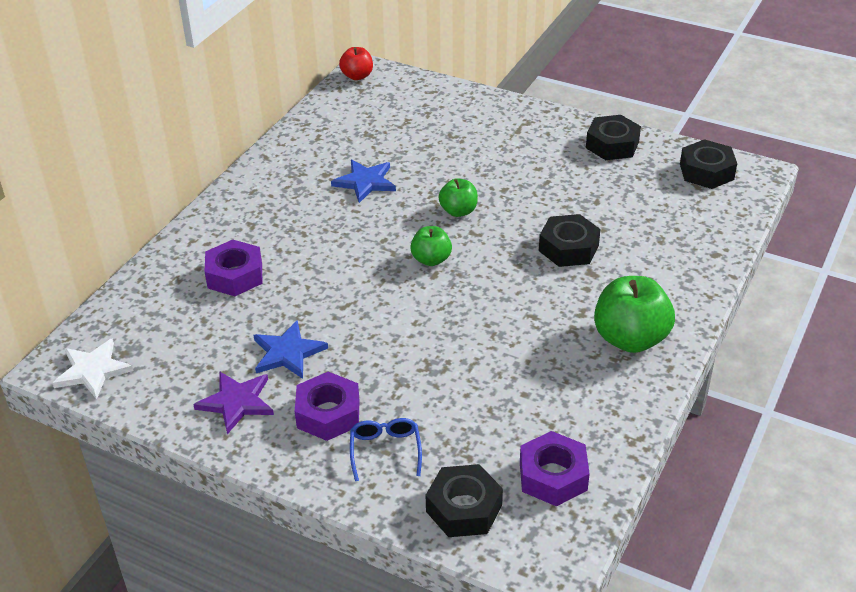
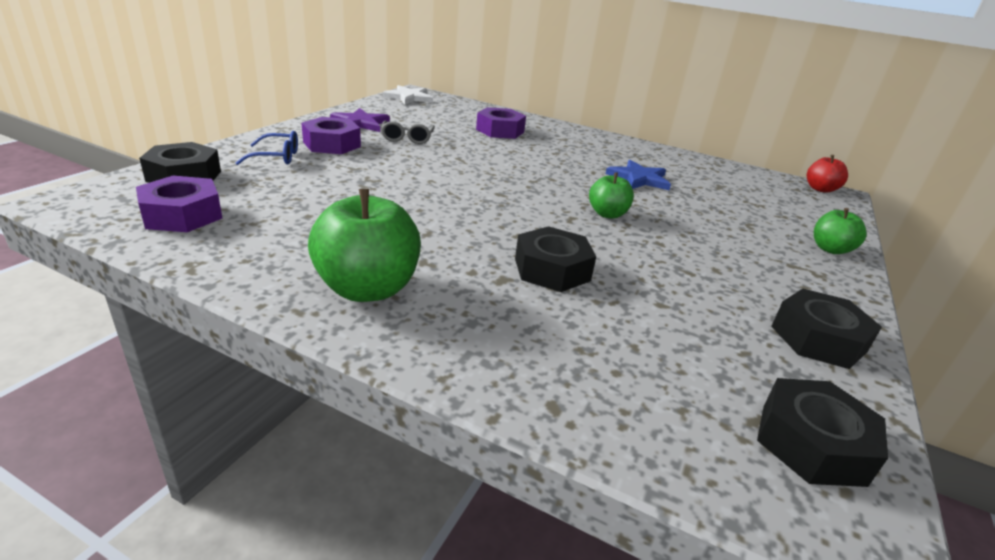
camera: 85 degrees right, 10 degrees down
(287, 352) = (407, 138): blue star -> grey glasses
(431, 259) = (523, 194): green apple -> green apple (830, 249)

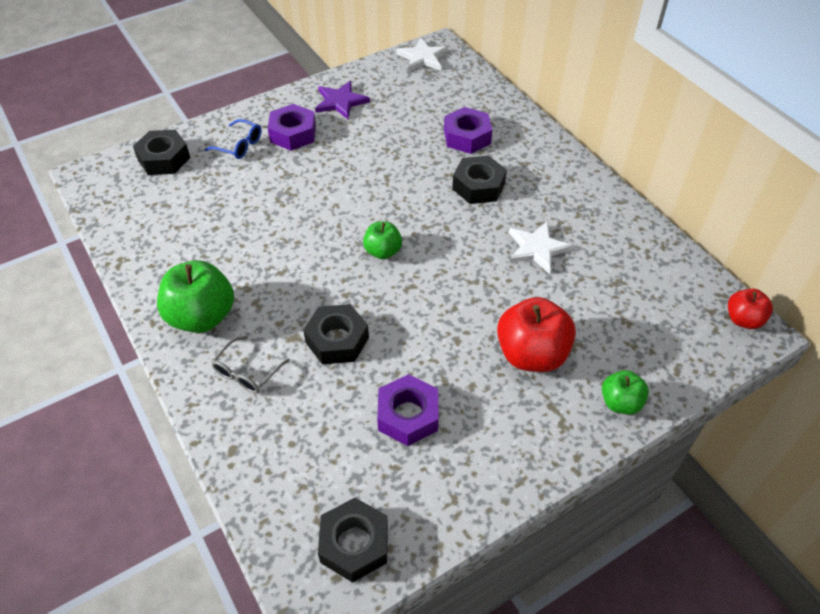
camera: 35 degrees right, 20 degrees up
(182, 215) = (140, 206): purple nut -> purple nut (408, 415)
(407, 138) = (364, 135): grey glasses -> grey glasses (247, 372)
(607, 214) = (448, 291): green apple -> green apple (383, 251)
(639, 178) = (537, 248): blue star -> white star
(728, 237) = (531, 354): none -> red apple
(818, 339) = (468, 480): black nut -> black nut (478, 186)

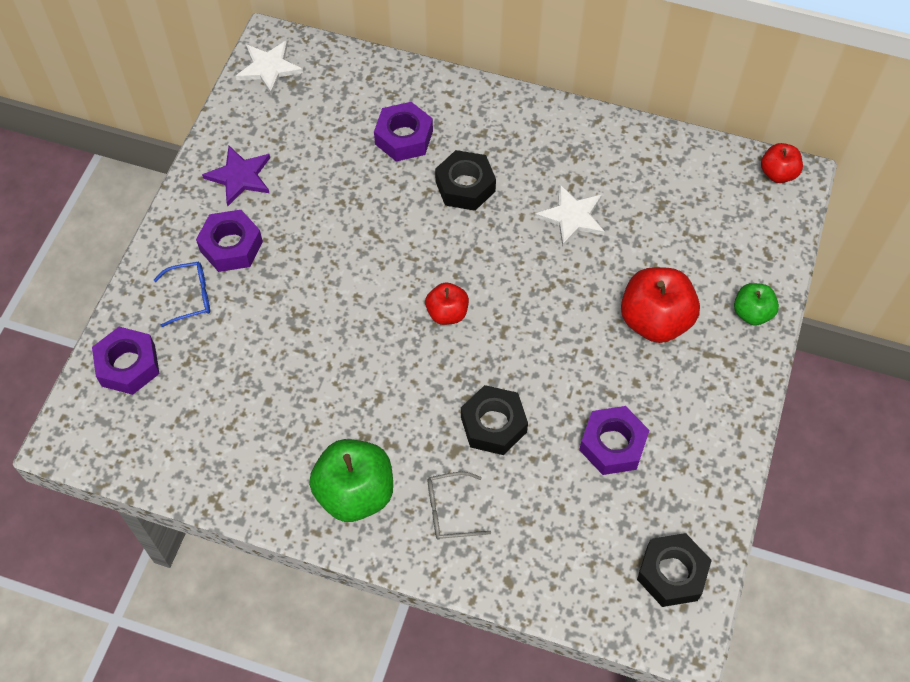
camera: 40 degrees left, 10 degrees up
(164, 159) = (128, 365): black nut -> purple nut
(247, 372) = (450, 510): grey glasses -> grey glasses turned 90 degrees clockwise
(383, 251) = (447, 313): green apple -> red apple

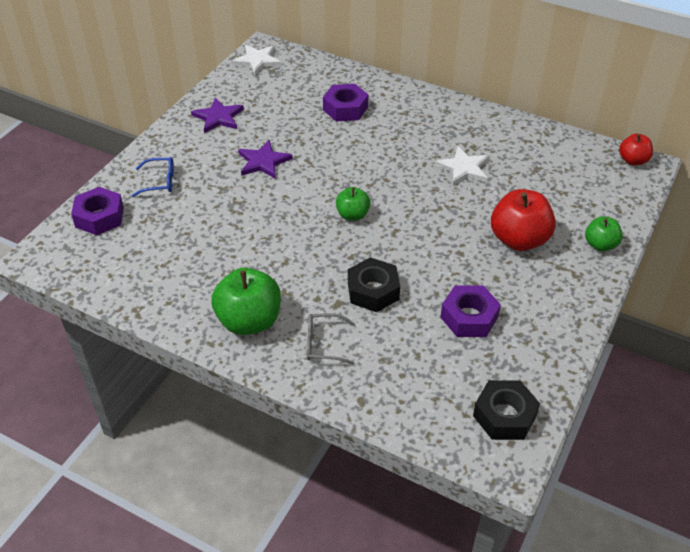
camera: 10 degrees right, 15 degrees down
(231, 246) = (199, 156): purple nut -> none
(316, 244) = (263, 162): none -> purple star
(447, 313) = (352, 215): red apple -> green apple
(465, 186) = (384, 141): black nut -> none

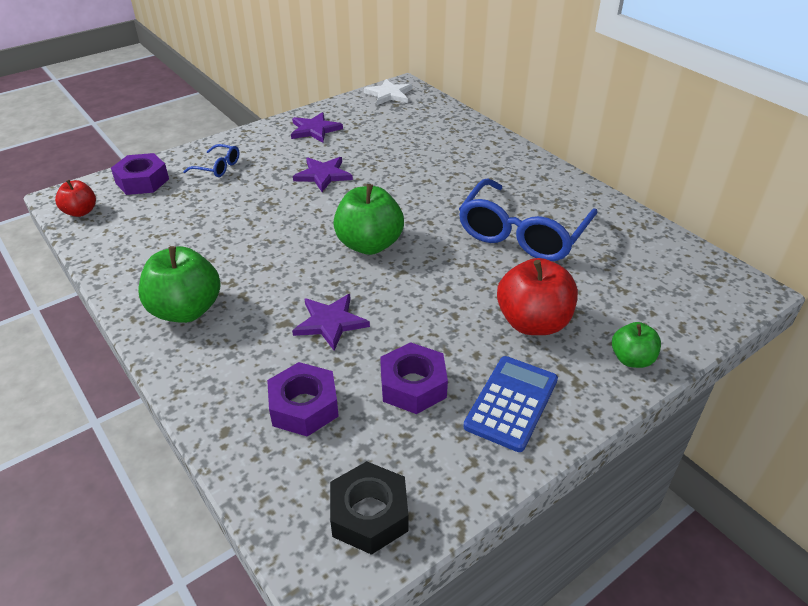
camera: 25 degrees right, 5 degrees down
(323, 344) = (236, 357): grey glasses -> none
(345, 108) = (439, 151): purple nut -> purple nut (304, 406)
(352, 215) = (369, 244): green apple -> green apple, size x1.76
(373, 291) = (330, 322): black nut -> purple star
(464, 168) = (522, 234): white star -> blue glasses
(543, 305) = (511, 403): none -> blue calculator
(633, 160) = (735, 281): red apple -> red apple (80, 212)

